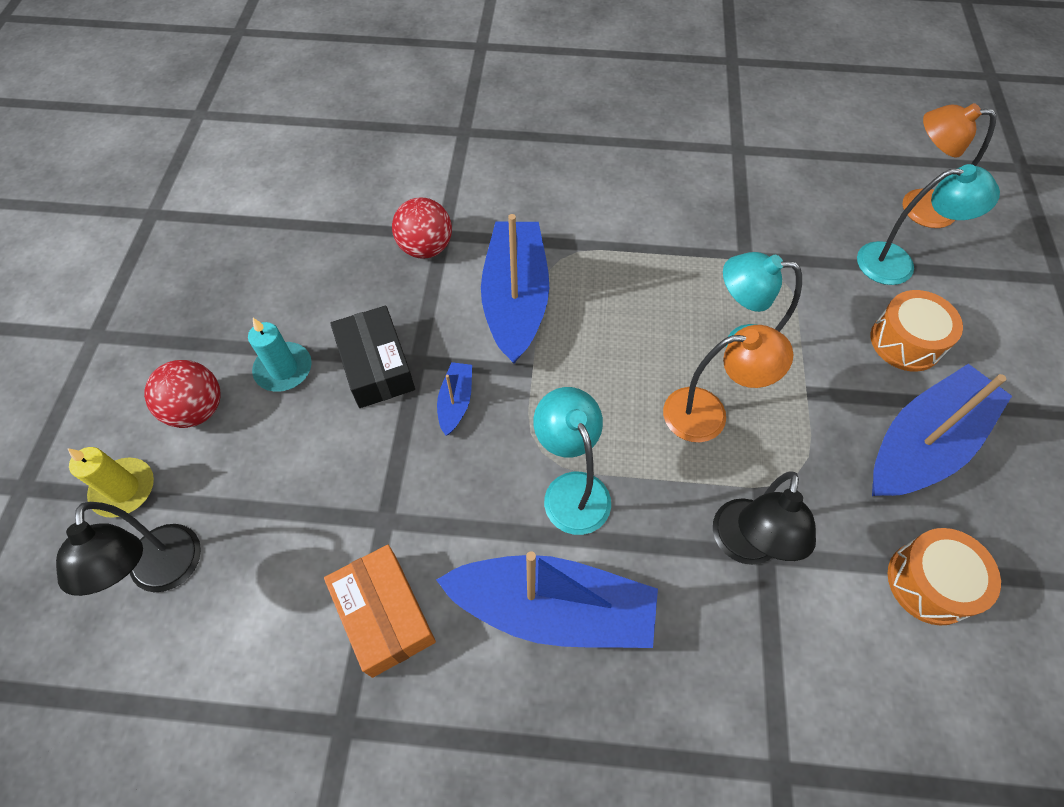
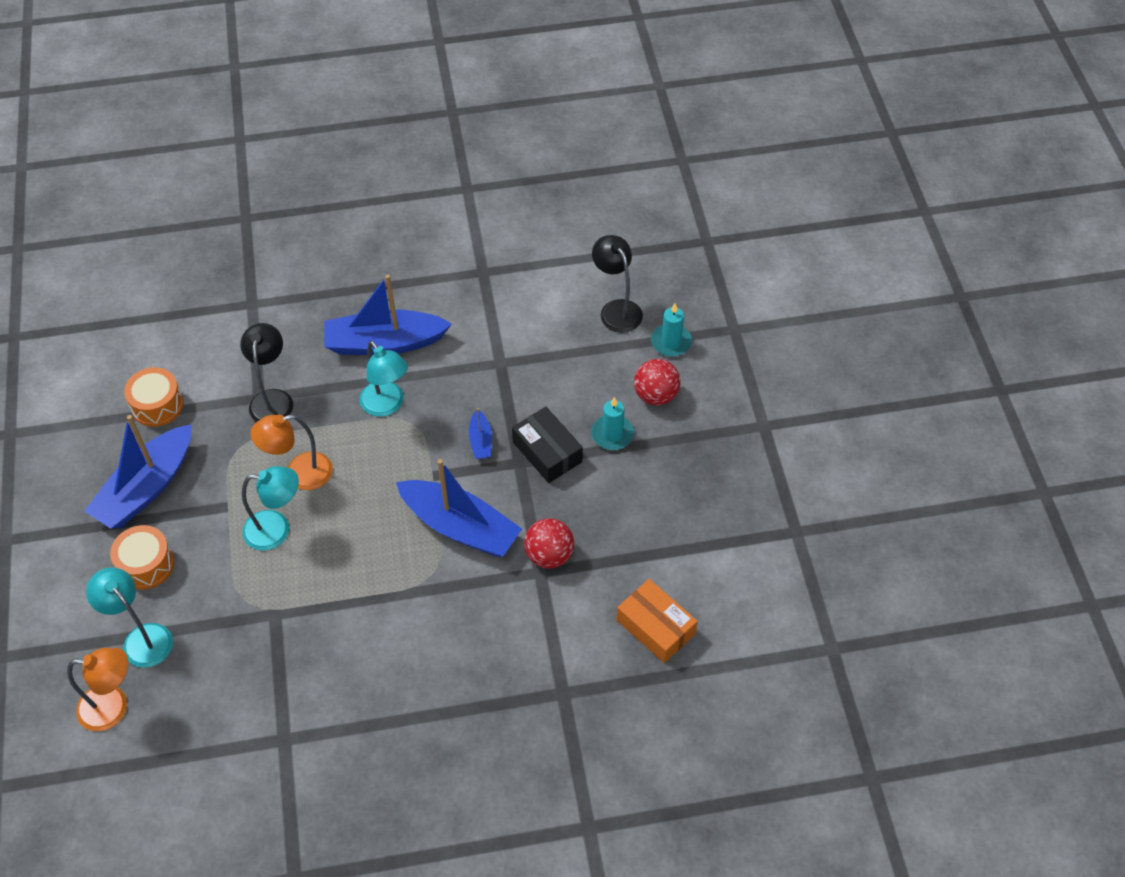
camera: 165 degrees right, 5 degrees down
(124, 489) = (671, 342): yellow candle -> turquoise candle
(384, 614) = (481, 319): orange box -> orange box (655, 627)
(515, 300) = (460, 527): blue boat -> blue boat turned 45 degrees counterclockwise
(897, 263) = (141, 638): turquoise lamp -> turquoise lamp turned 60 degrees clockwise

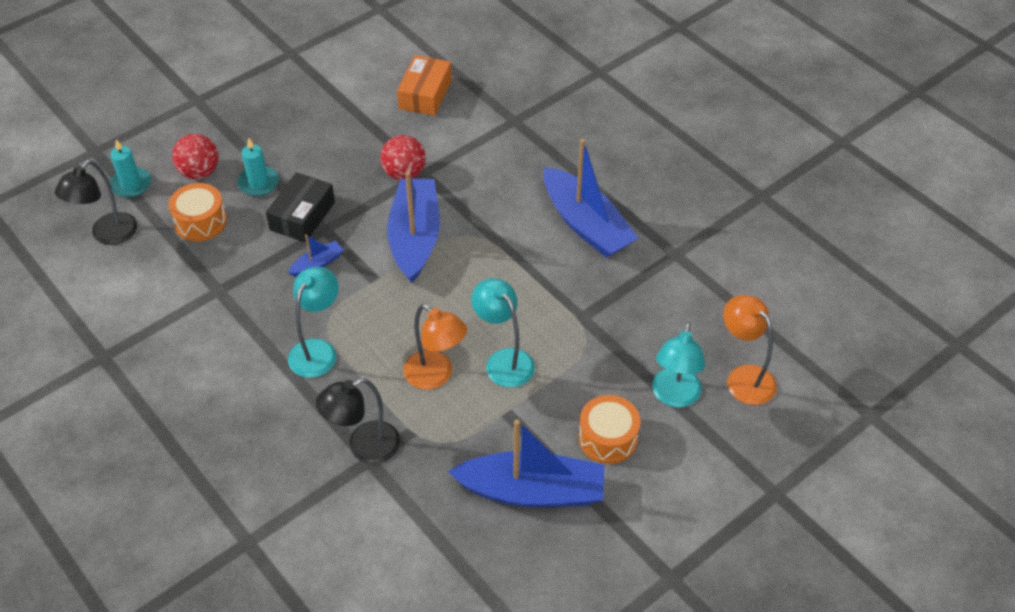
camera: 120 degrees left, 5 degrees down
(157, 405) = (432, 547): orange drum -> orange drum (200, 222)
(384, 343) = (240, 391): blue boat -> blue boat (586, 224)

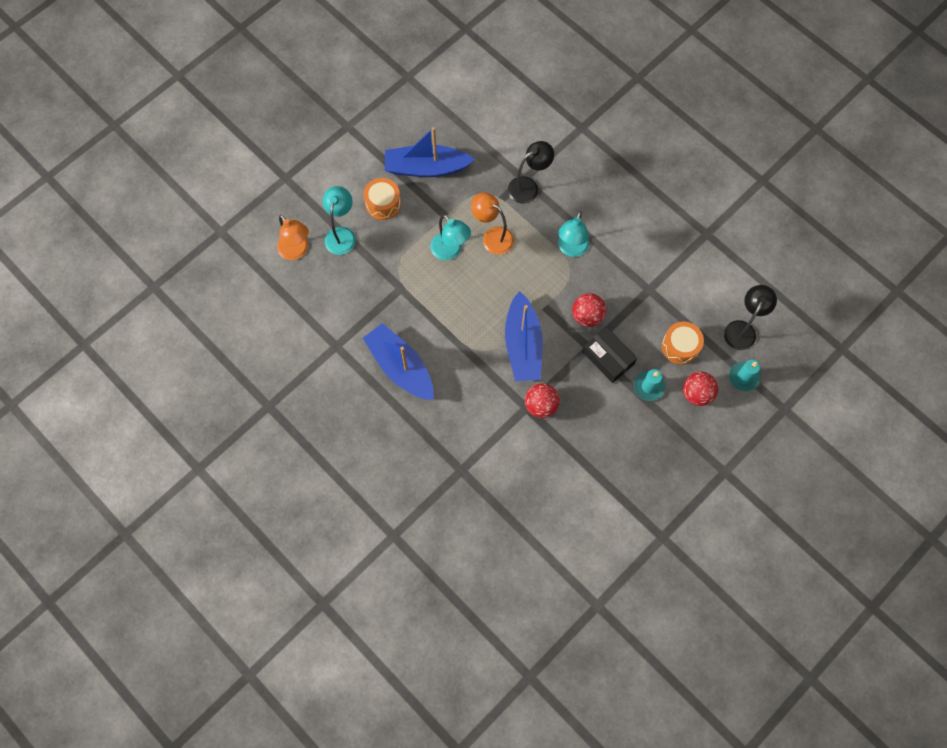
camera: 175 degrees right, 20 degrees up
(302, 216) = (608, 358): black box -> black box turned 60 degrees counterclockwise
(317, 264) = (587, 316): blue boat -> red ball
(425, 94) = (538, 495): orange box -> none

